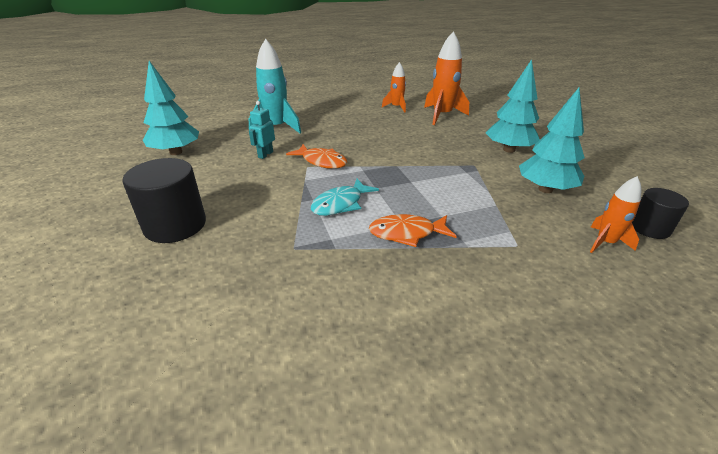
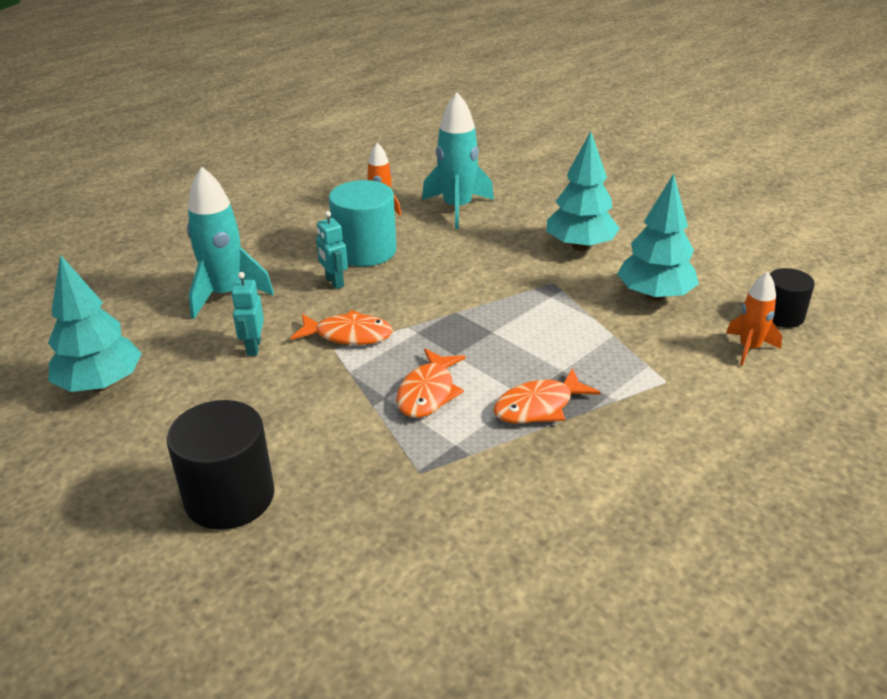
camera: 25 degrees left, 0 degrees up
(338, 135) = (334, 282): none -> turquoise robot
(340, 204) = (428, 392): turquoise fish -> orange fish
(369, 124) = (365, 251): none -> turquoise cylinder
(442, 115) = (457, 208): orange rocket -> turquoise rocket

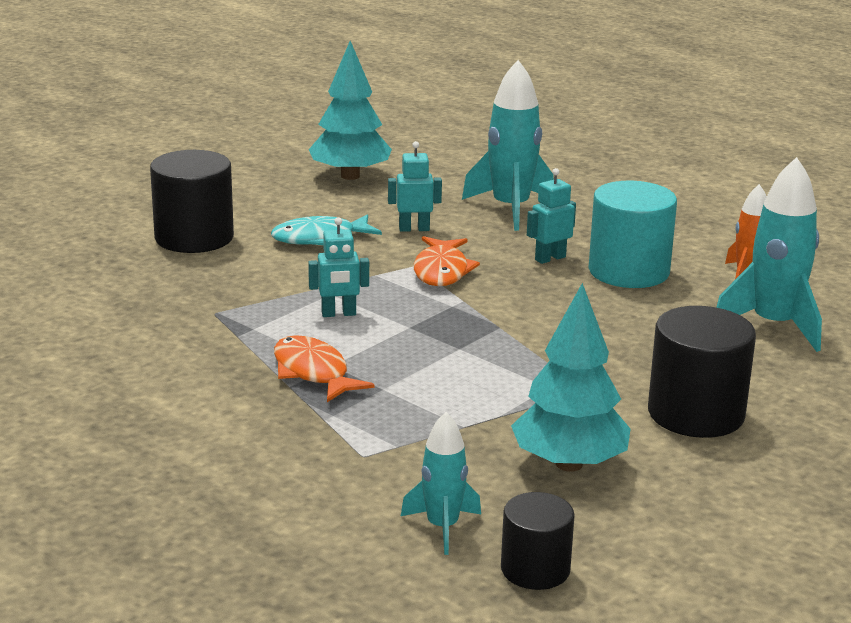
camera: 85 degrees right, 10 degrees down
(258, 404) = (320, 238): none -> turquoise fish
(428, 392) = (338, 314): orange fish -> turquoise robot
(580, 246) = (696, 414): turquoise tree -> black cylinder
(749, 348) = (442, 527): orange rocket -> turquoise rocket

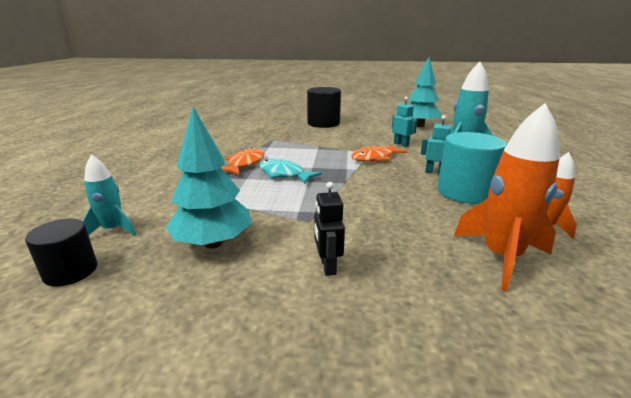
camera: 55 degrees right, 0 degrees up
(320, 238) = (359, 135): turquoise fish -> turquoise fish (284, 174)
(338, 314) = (302, 154): turquoise robot -> none
(696, 414) = (327, 266): black cylinder -> black robot
(773, 325) = (501, 257): turquoise rocket -> orange rocket

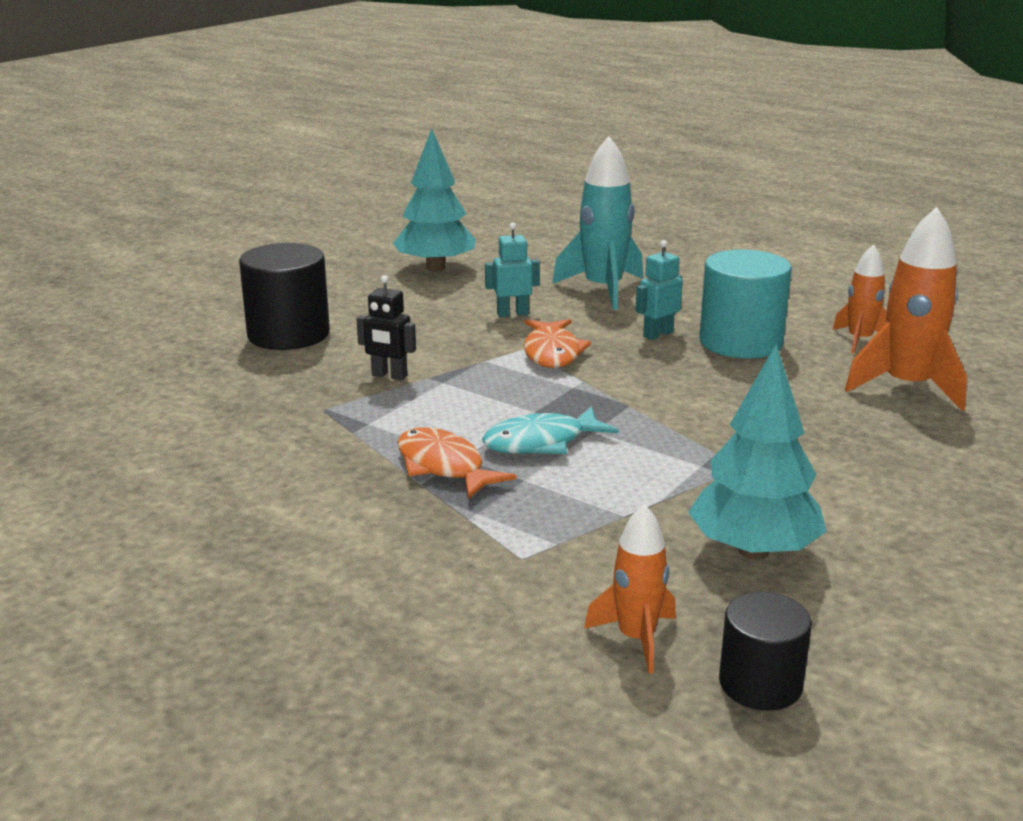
camera: 60 degrees left, 0 degrees up
(113, 229) = (636, 638): turquoise rocket -> orange rocket
(327, 266) = (867, 484): black robot -> black robot (389, 376)

